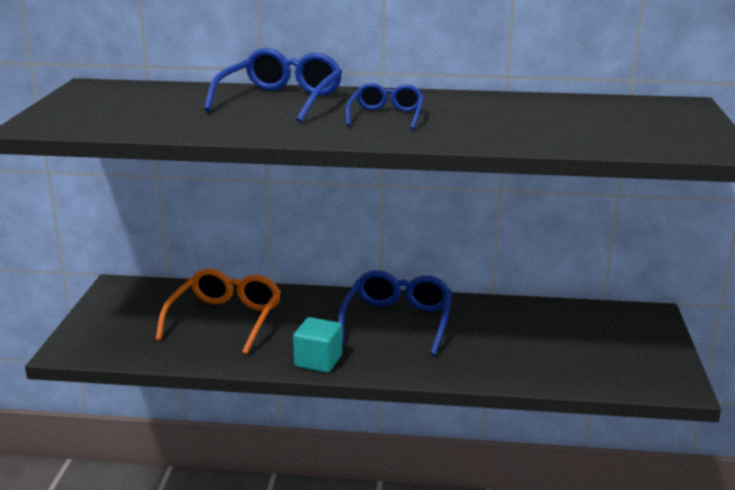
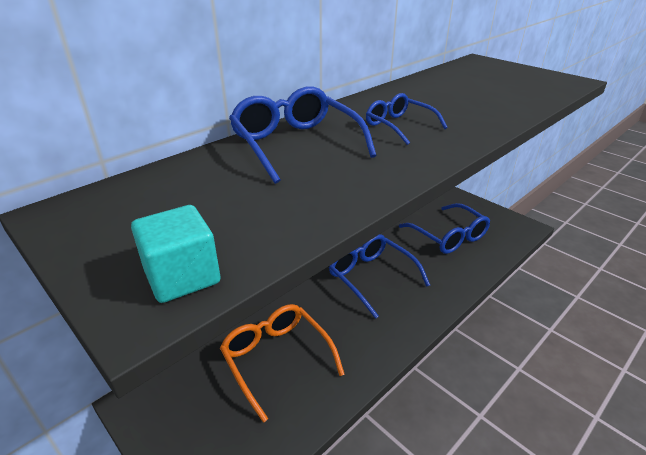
camera: 50 degrees left, 10 degrees up
(318, 361) = (387, 340): turquoise cube -> turquoise cube (182, 276)
(551, 340) = (449, 236): none -> blue glasses

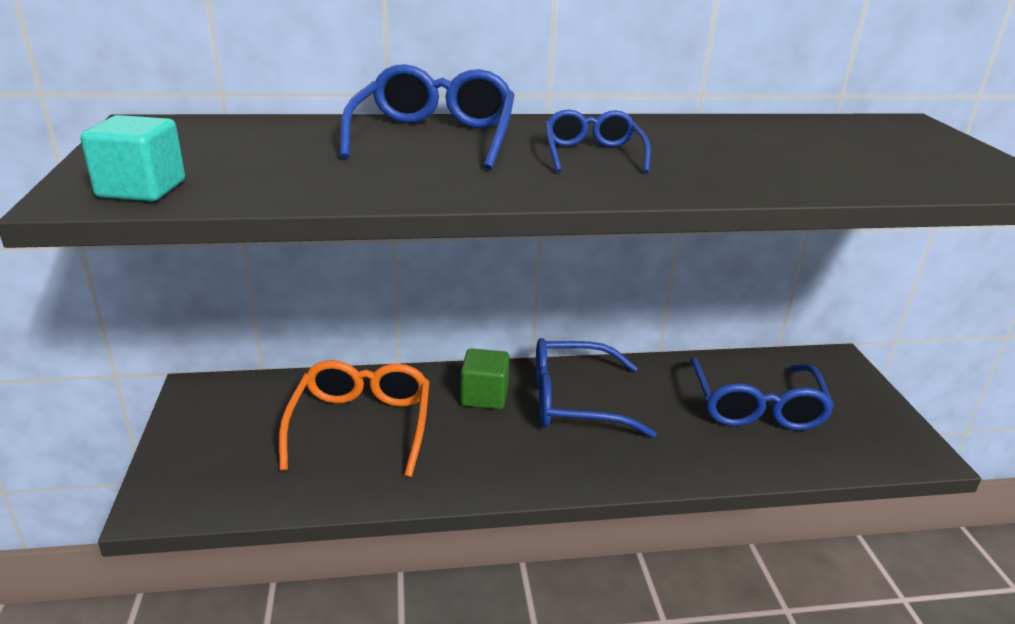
camera: 35 degrees right, 5 degrees down
(324, 299) = (484, 396): none -> green cube
(371, 277) = (573, 401): blue glasses -> blue glasses turned 90 degrees counterclockwise

